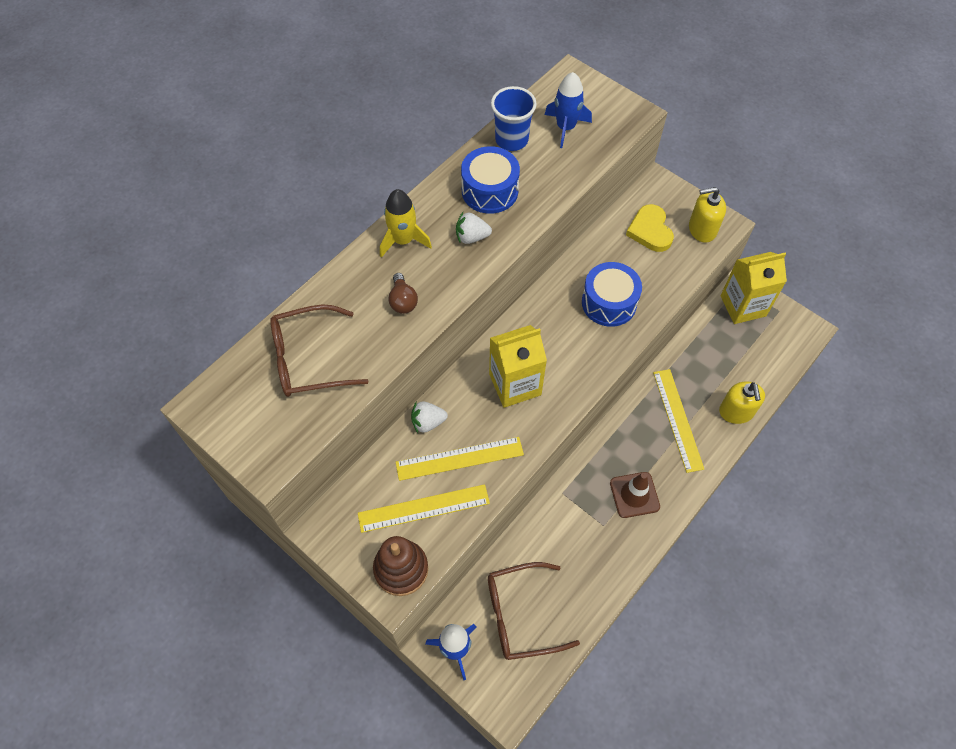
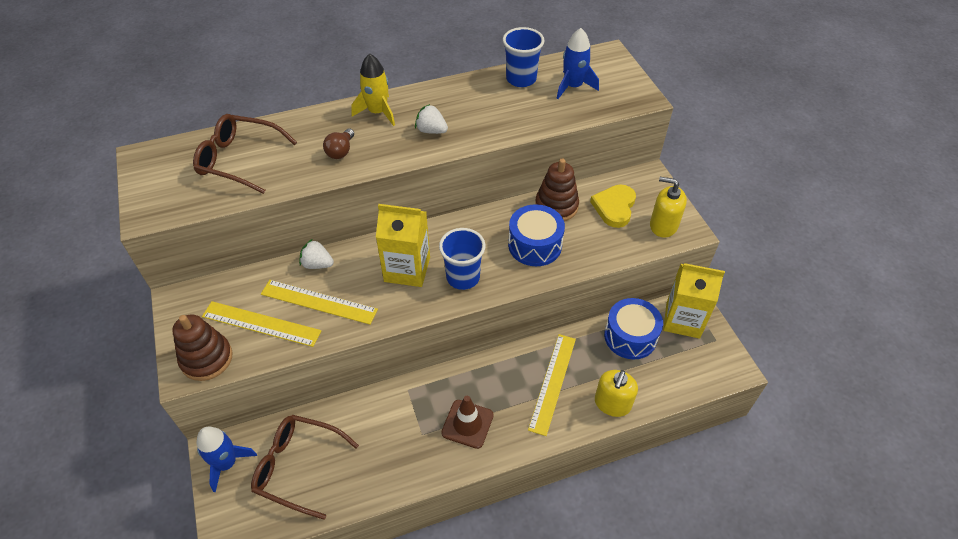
camera: 30 degrees right, 10 degrees down
(489, 191) = (473, 106): blue drum -> blue drum (630, 336)
(570, 366) = (463, 277): none -> blue cup
(600, 254) = (556, 206): none -> brown stacking toy

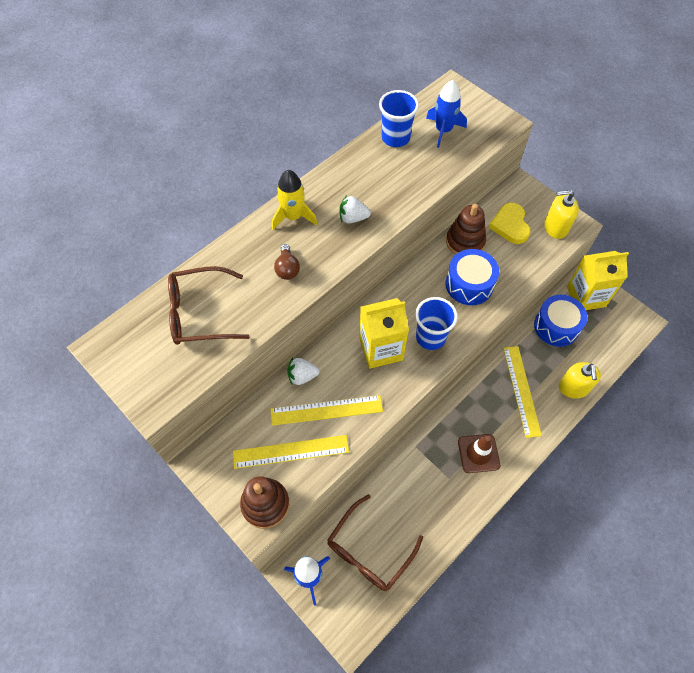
camera: 25 degrees left, 10 degrees up
(297, 466) = (368, 551): brown glasses -> brown glasses turned 45 degrees counterclockwise

